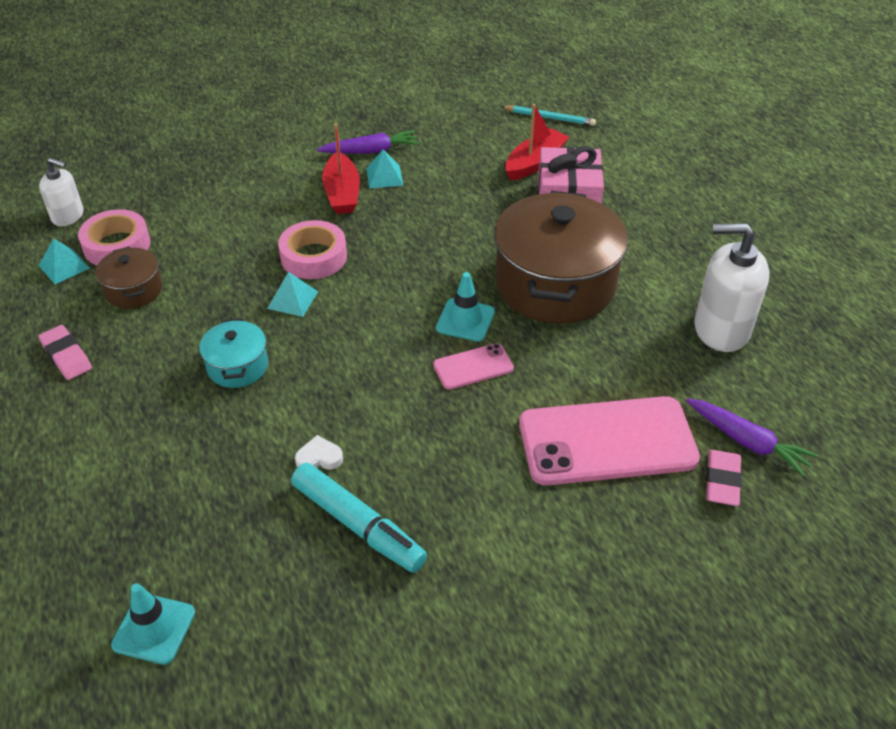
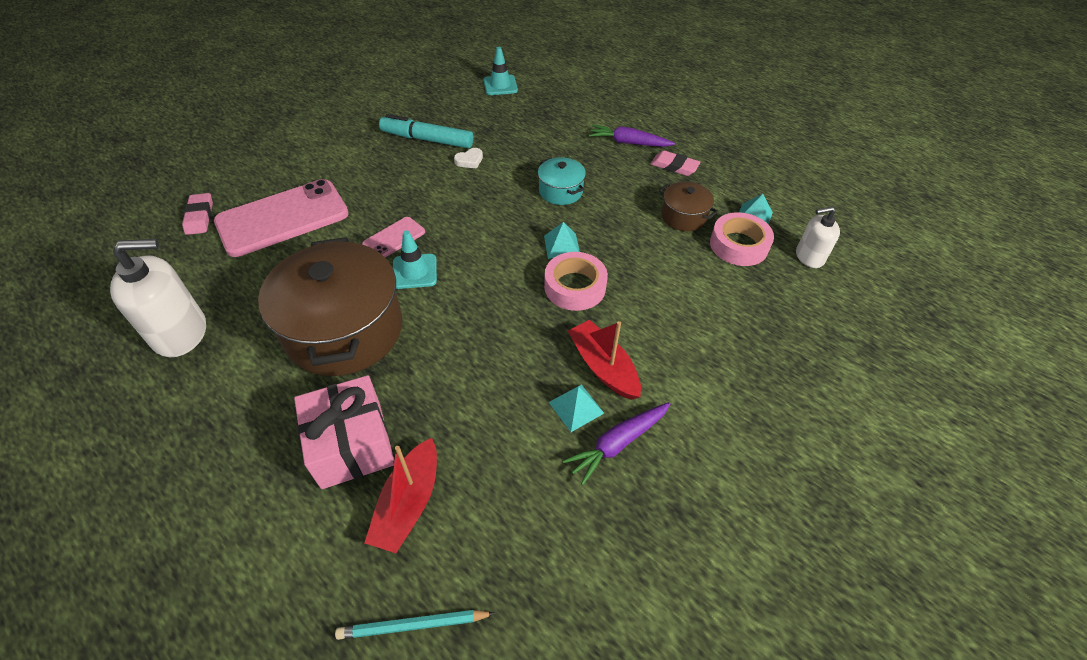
camera: 155 degrees right, 5 degrees up
(747, 442) = (175, 246): purple carrot -> purple carrot (628, 143)

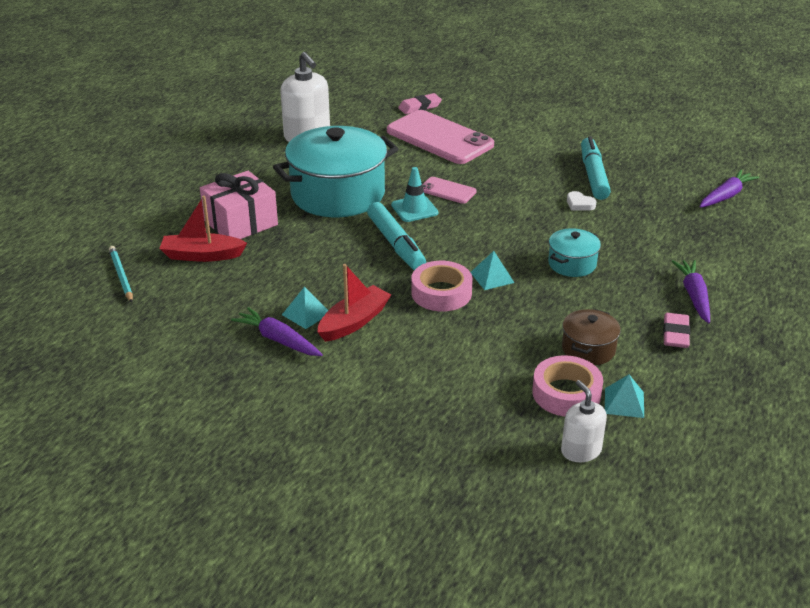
camera: 75 degrees right, 15 degrees down
(344, 330) = (338, 194): brown pot -> turquoise pot
(475, 301) = (396, 244): none -> turquoise marker
(500, 85) = (726, 196): turquoise traffic cone -> purple carrot

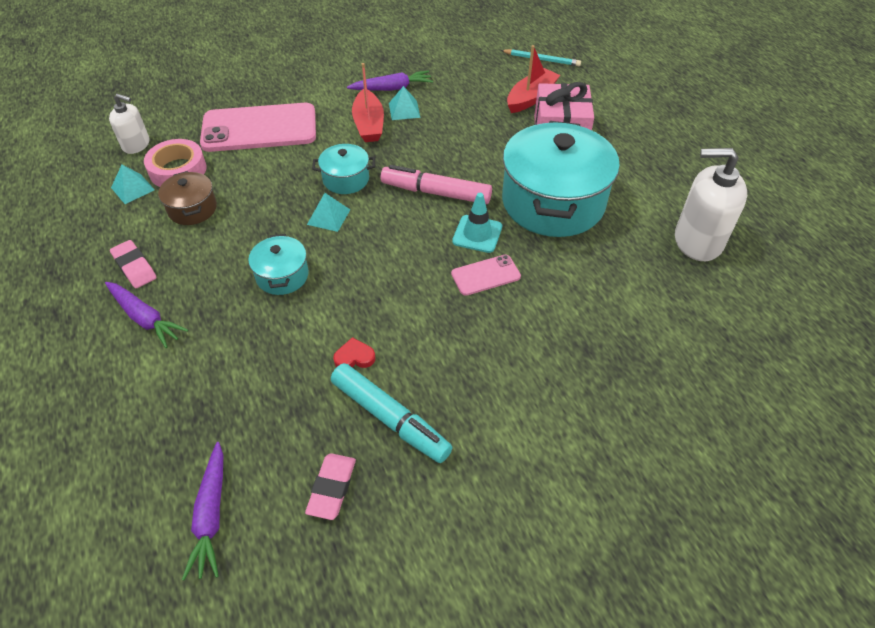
camera: 130 degrees right, 15 degrees up
(396, 244) = (436, 192): turquoise marker -> pink marker
(419, 107) = (707, 377): pink eraser -> pink eraser (332, 488)
(440, 138) = (604, 342): pink phone -> pink phone (259, 128)
(441, 293) = (346, 179): pink tape -> turquoise pot
(579, 204) = (354, 357): white heart -> red heart

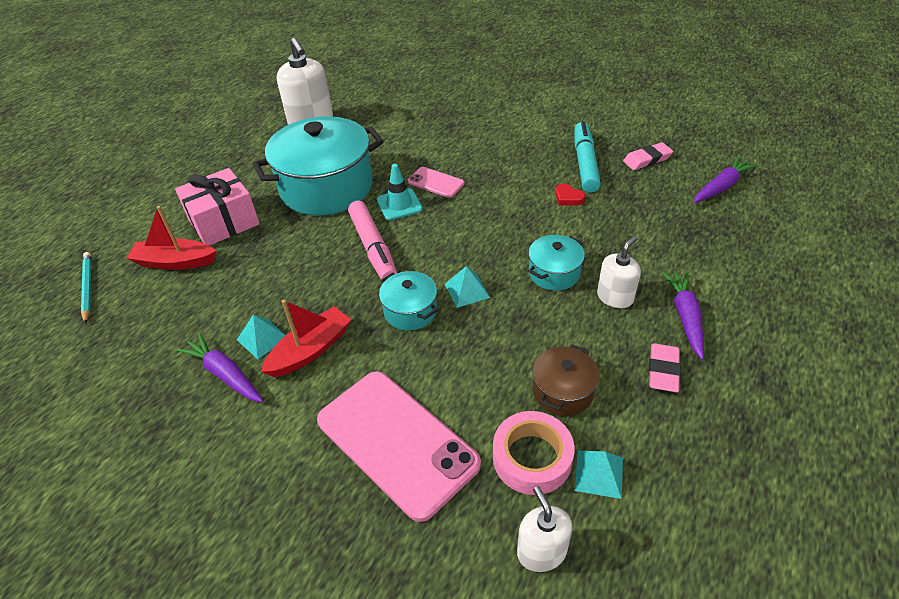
camera: 125 degrees left, 5 degrees down
(215, 293) = (615, 297): none -> white soap dispenser

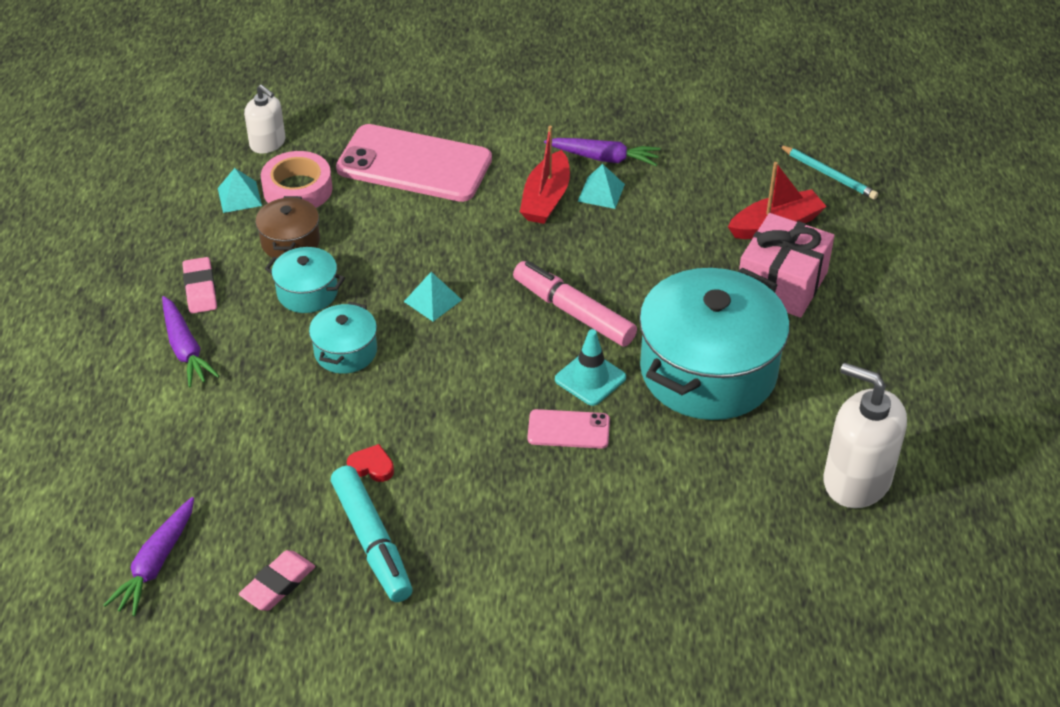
camera: 150 degrees right, 0 degrees up
(410, 311) = (478, 261): turquoise pot -> turquoise pot (307, 292)
(615, 297) = (267, 346): white soap dispenser -> none

